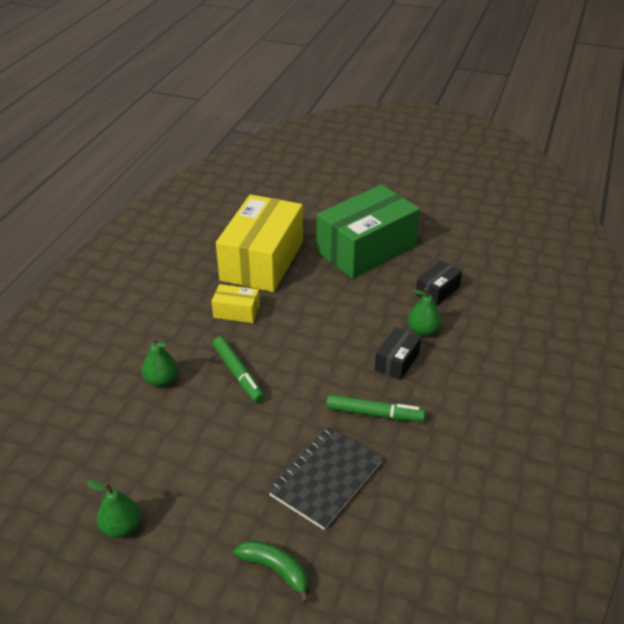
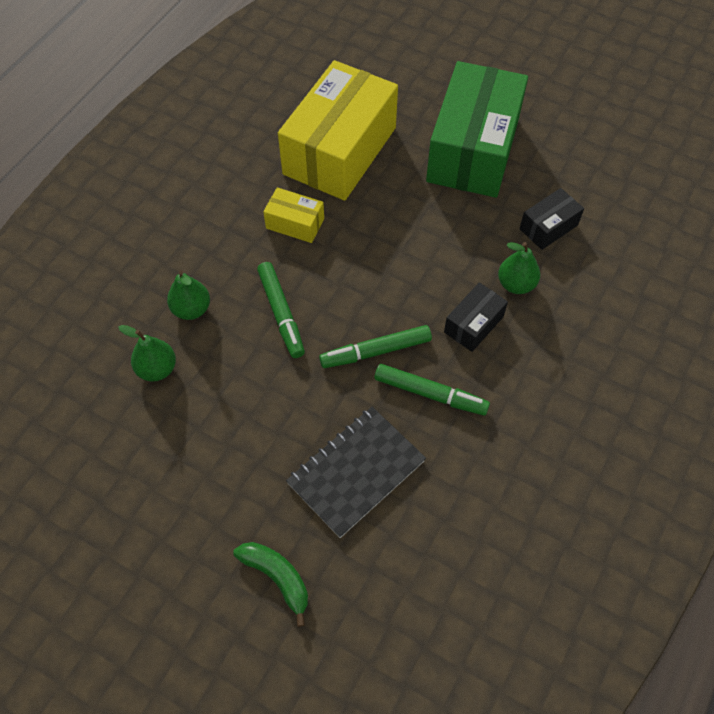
camera: 10 degrees right, 20 degrees up
(121, 527) = (119, 496): green pear -> green pear (157, 369)
(322, 390) = (375, 351): none -> green marker
(366, 249) = (473, 150): green box -> green box turned 45 degrees counterclockwise

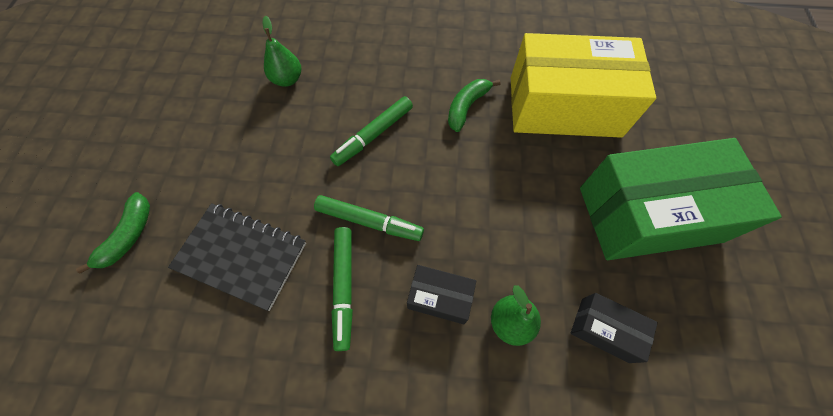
camera: 65 degrees right, 5 degrees up
(191, 309) = (348, 77): green pear -> none
(295, 223) = (467, 107): yellow box -> green banana
(375, 351) = (369, 221): green marker -> green marker turned 150 degrees clockwise

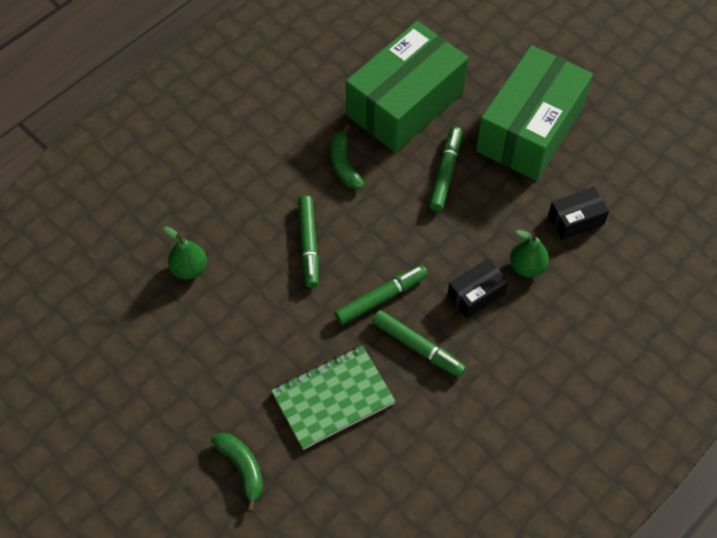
camera: 50 degrees left, 5 degrees down
(241, 256) = (333, 398): black notebook -> green notebook
(534, 180) = (445, 172): none -> green marker
(564, 106) = (405, 103): yellow box -> green box

